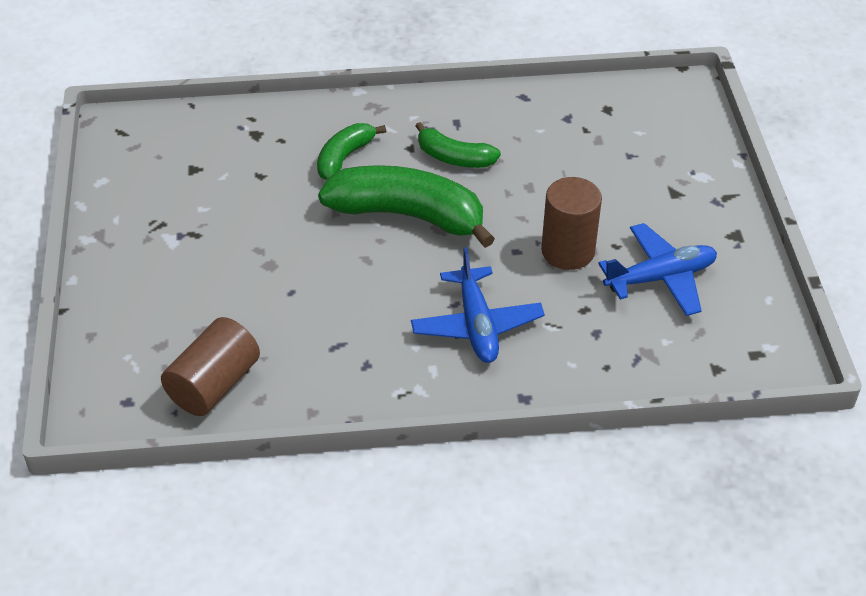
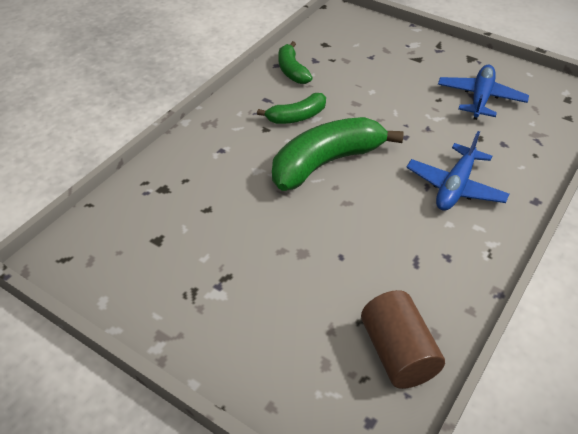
camera: 50 degrees left, 0 degrees up
(344, 158) = (239, 161): green banana -> green banana (292, 71)
(476, 325) = (455, 187): blue plane -> blue plane turned 90 degrees clockwise
(568, 251) = (426, 118): brown cylinder -> none

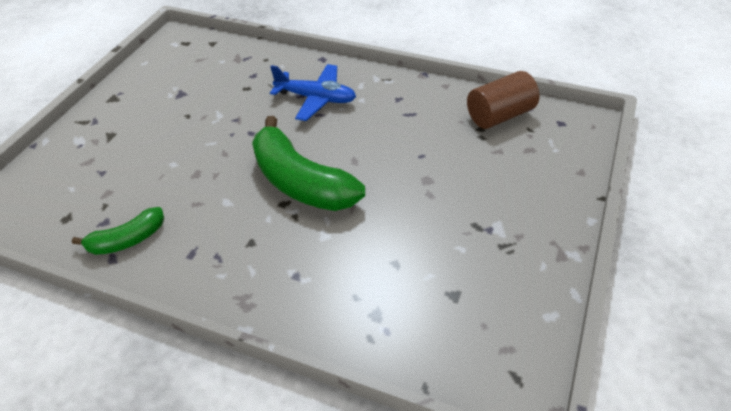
camera: 100 degrees left, 0 degrees up
(297, 117) = (225, 218): green banana -> none
(480, 98) = (185, 90): blue plane -> none

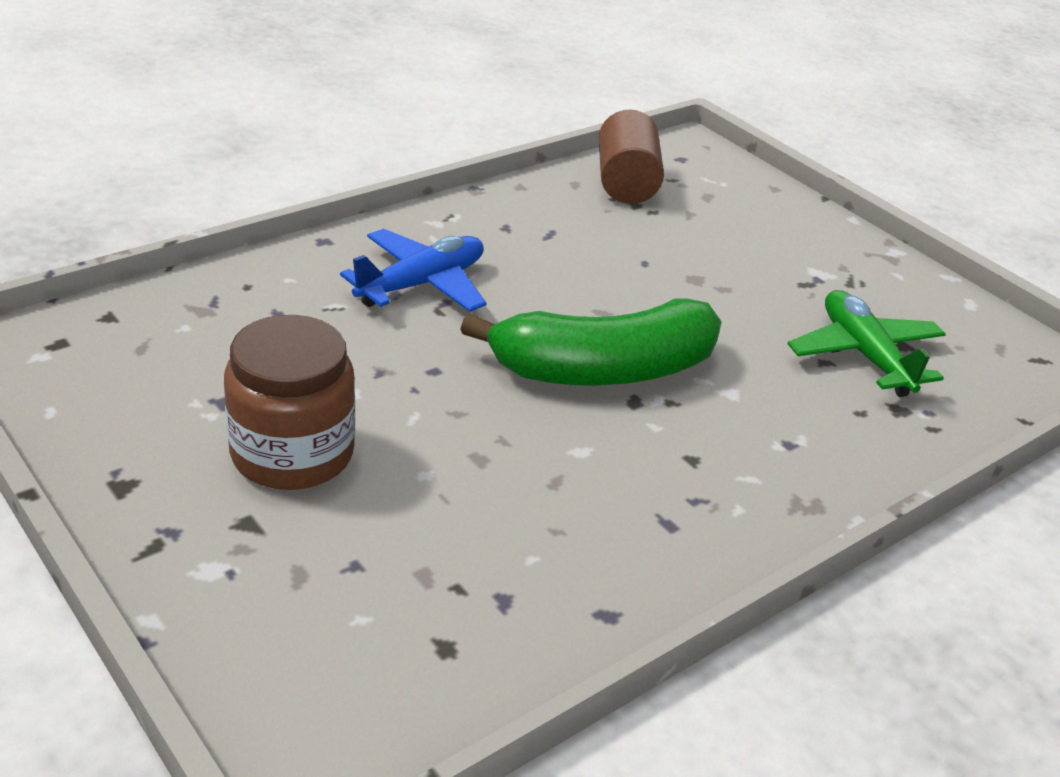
camera: 65 degrees left, 10 degrees down
(127, 240) = (578, 584): green banana -> none
(160, 125) = (292, 453): none -> brown jar
(421, 279) = (864, 355): none -> green plane

